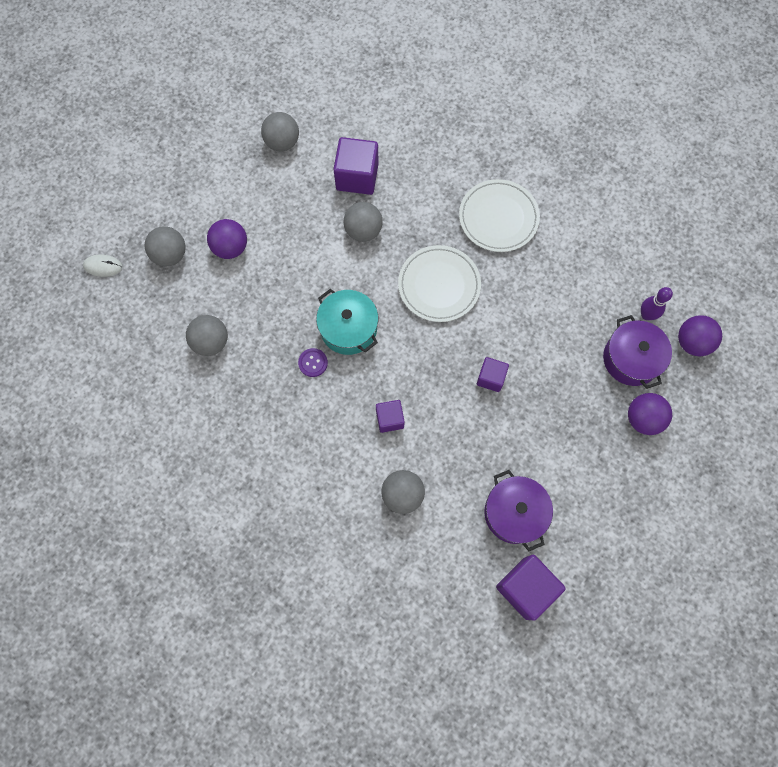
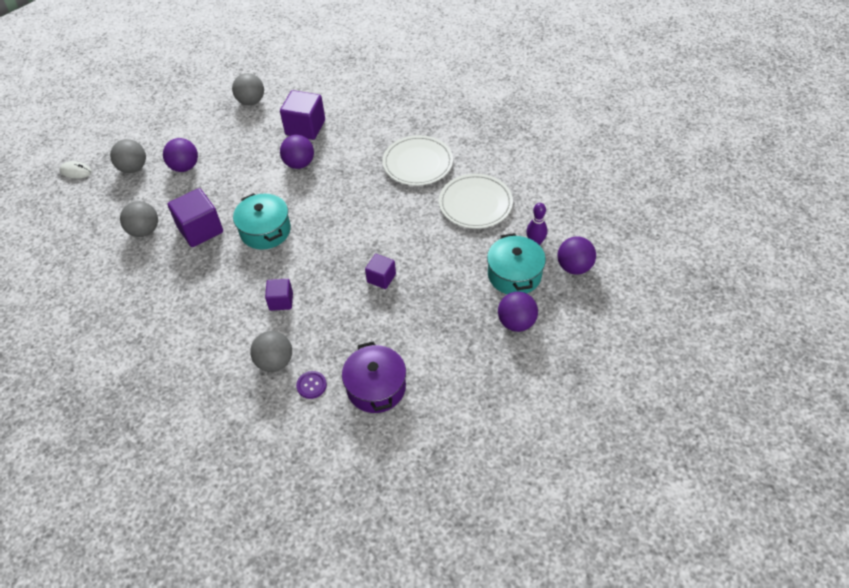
camera: 10 degrees right, 20 degrees down
(313, 363) = (226, 253): purple button -> purple button (311, 385)
(363, 231) = (299, 164): grey ball -> purple ball
(439, 285) = (353, 206): white plate -> white plate (475, 204)
(525, 588) = (371, 453): purple cube -> purple cube (200, 229)
(631, 359) = (514, 275): purple pot -> turquoise pot

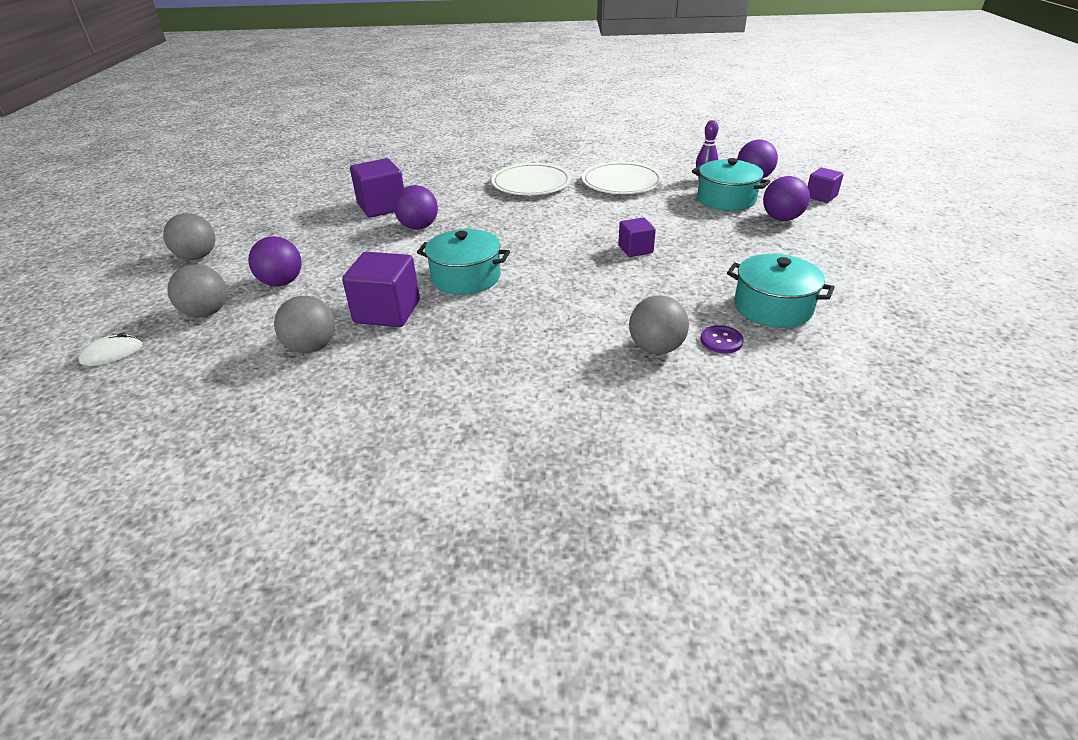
camera: 45 degrees left, 15 degrees down
(251, 101) = (288, 215): grey ball -> grey ball (197, 257)
(281, 301) = (576, 309): purple cube -> purple cube (821, 196)
(376, 387) = (773, 307): purple pot -> turquoise pot

